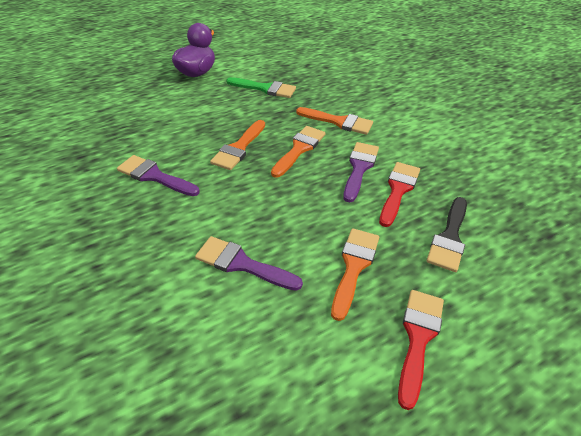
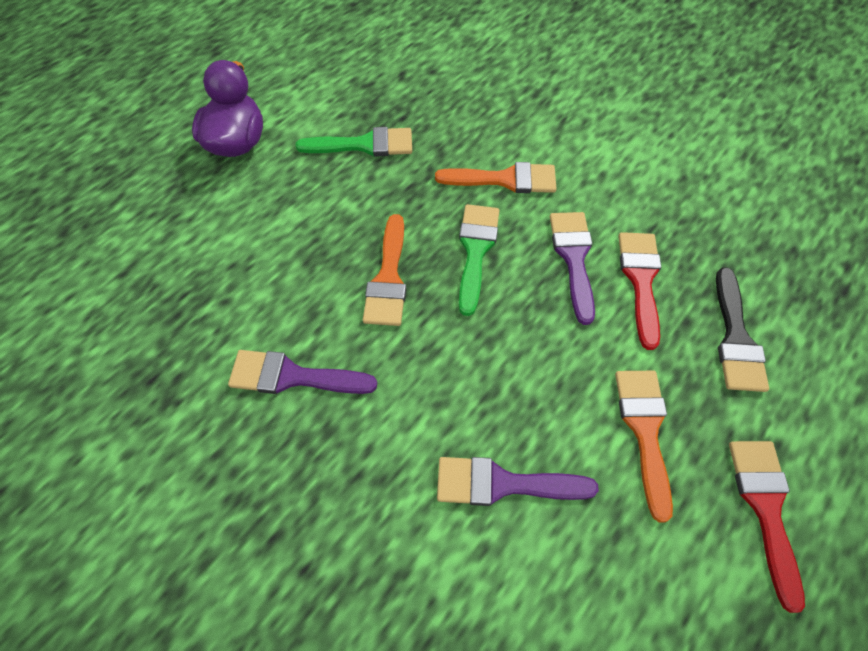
camera: 20 degrees left, 15 degrees up
(299, 149) = (475, 250): orange brush -> green brush

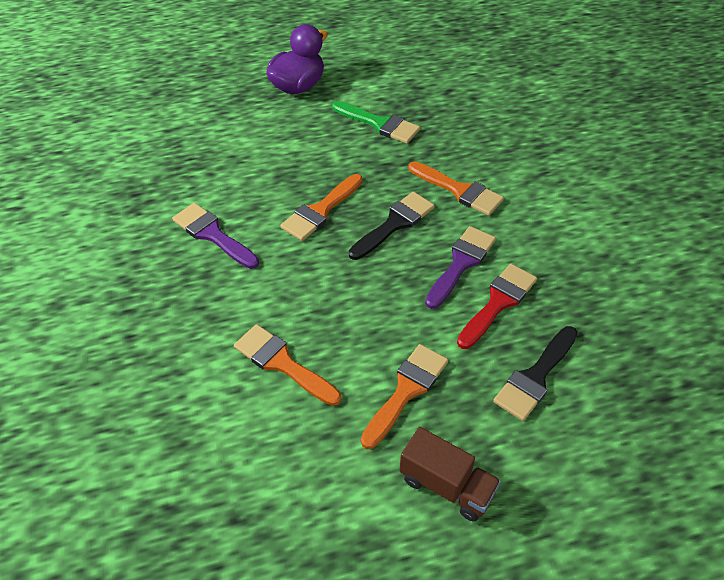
camera: 35 degrees right, 10 degrees down
(475, 250) = (395, 224): green brush -> black brush
(502, 484) = (282, 363): purple brush -> orange brush
(765, 507) = (447, 485): red brush -> brown truck

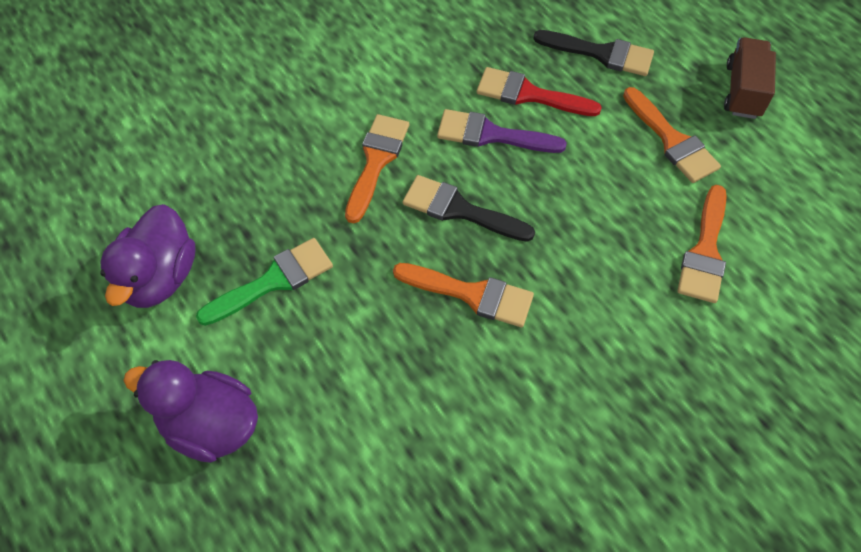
camera: 110 degrees left, 10 degrees up
(212, 234) = (569, 405): purple brush -> none
(380, 124) = (274, 281): green brush -> green brush turned 45 degrees clockwise
(406, 80) = (160, 277): none -> purple duck
(406, 390) = (672, 140): orange brush -> orange brush turned 135 degrees counterclockwise

